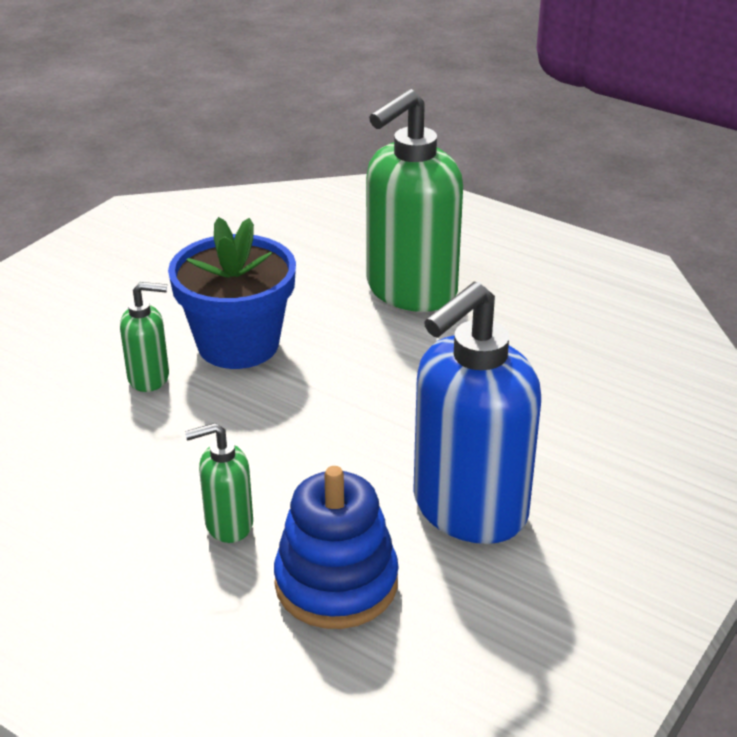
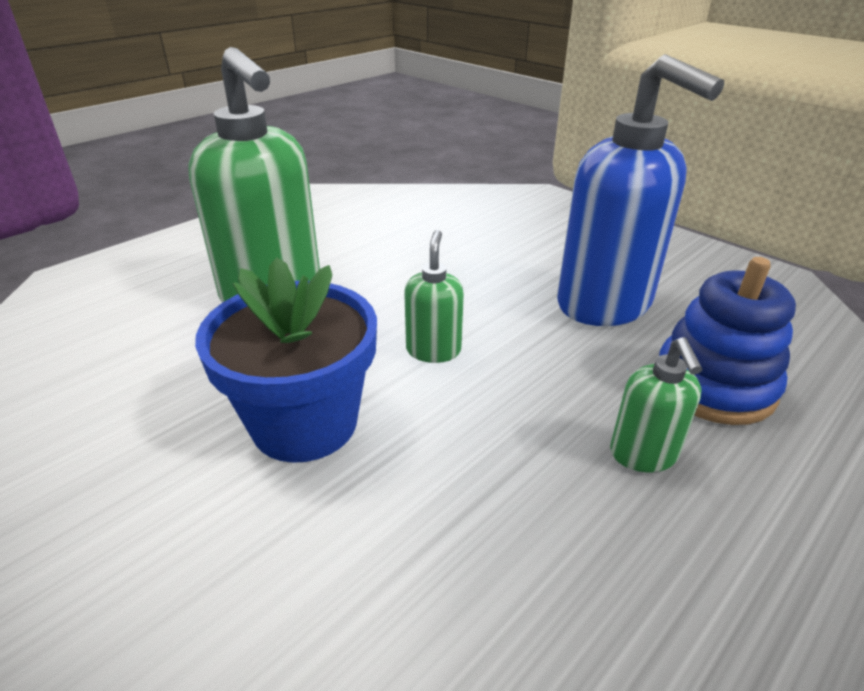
camera: 80 degrees left, 0 degrees up
(149, 378) = (342, 519): green soap dispenser -> green soap dispenser (433, 350)

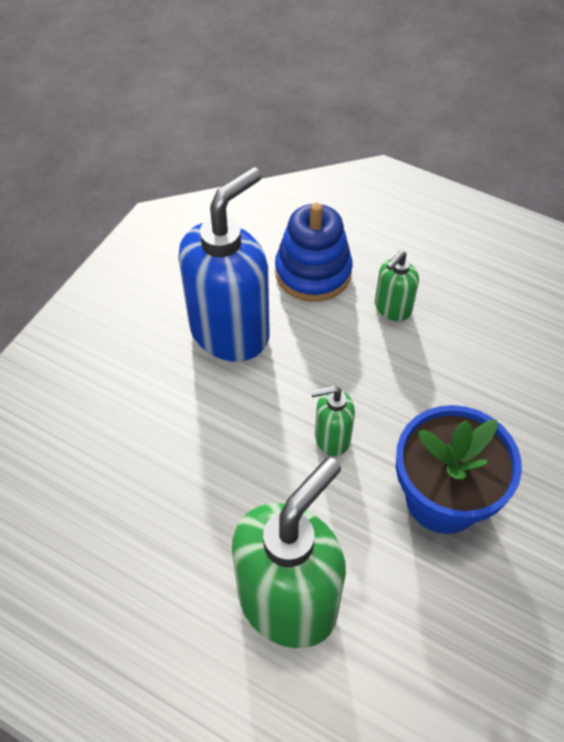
camera: 105 degrees left, 20 degrees up
(643, 455) = (392, 308): green soap dispenser -> green soap dispenser turned 150 degrees clockwise

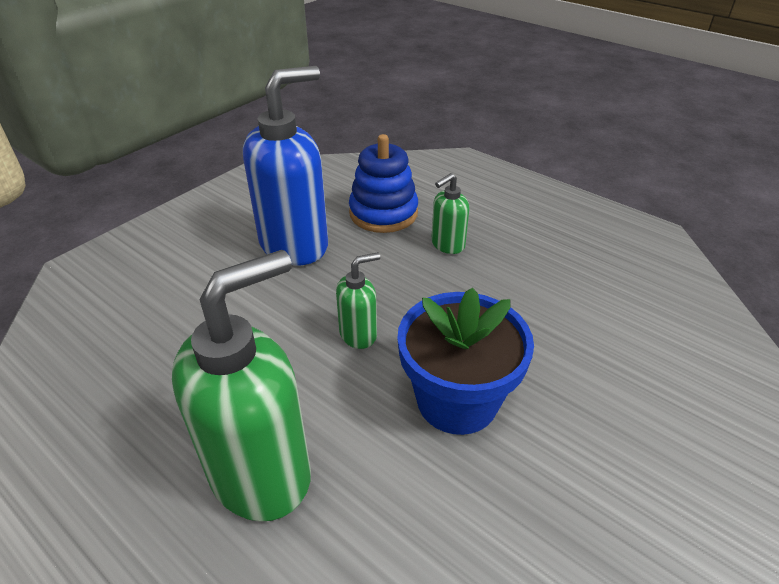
camera: 10 degrees right, 15 degrees down
(331, 438) = (358, 334): green soap dispenser -> green soap dispenser turned 150 degrees clockwise

